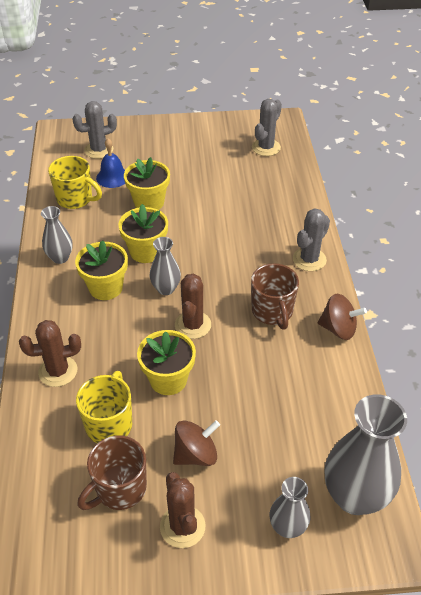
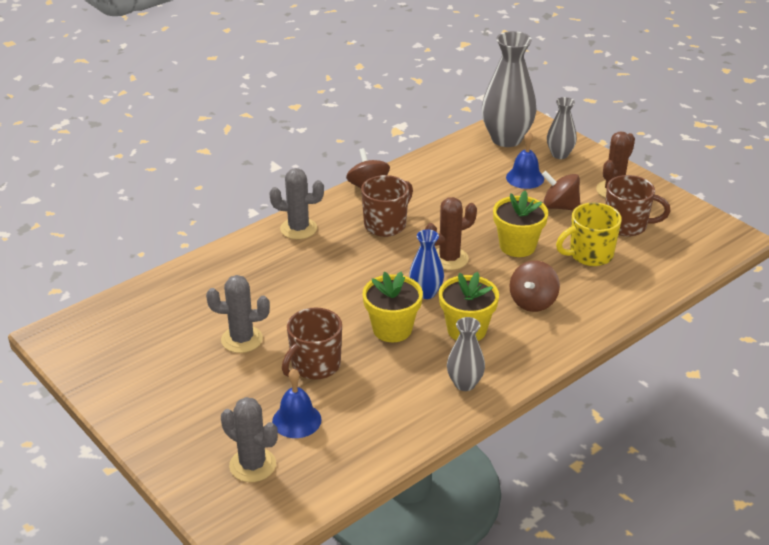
camera: 125 degrees left, 10 degrees down
(58, 371) = (583, 306): brown cactus -> none
(75, 199) = (365, 428): yellow mug -> none
(94, 343) = (533, 302): none -> brown spinning top
(149, 202) = (314, 366): yellow flower pot -> brown mug
(166, 289) = (426, 293): grey vase -> blue vase
(266, 147) = (128, 324): grey cactus -> grey cactus (242, 339)
(267, 460) = (525, 178): none -> blue bell

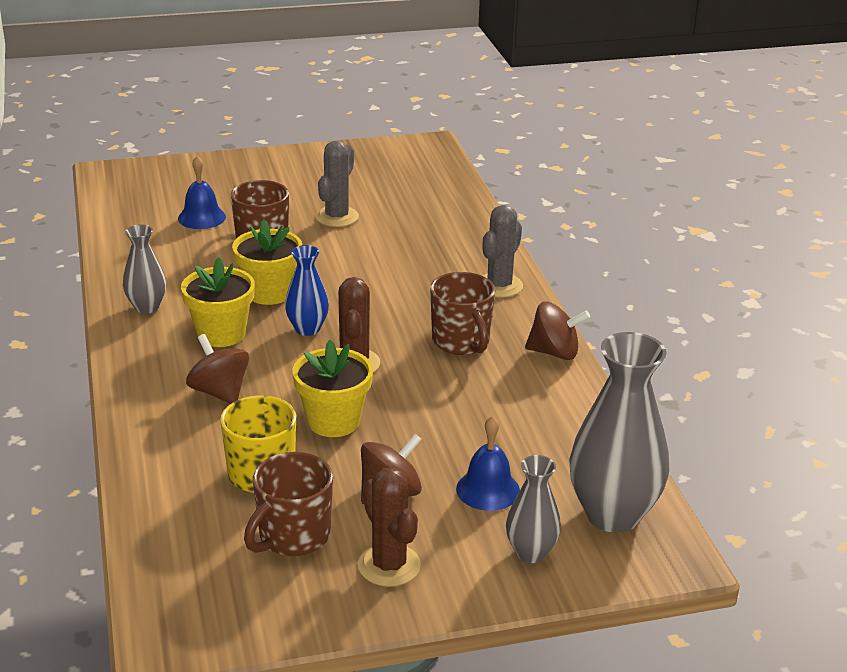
camera: 115 degrees right, 5 degrees down
(252, 465) = (174, 190): grey cactus -> none

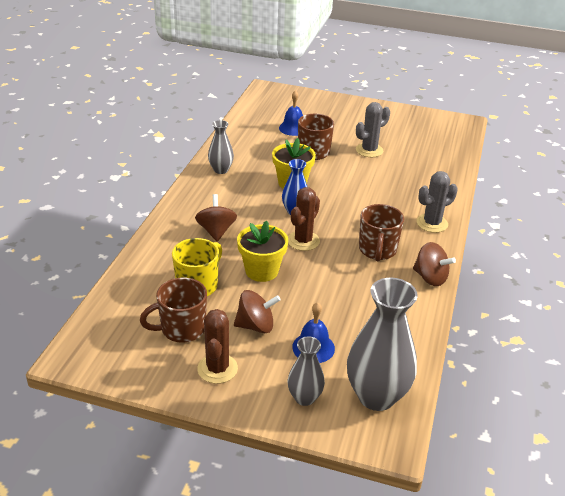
camera: 30 degrees right, 5 degrees up
(221, 334) = (246, 198): yellow flower pot -> none

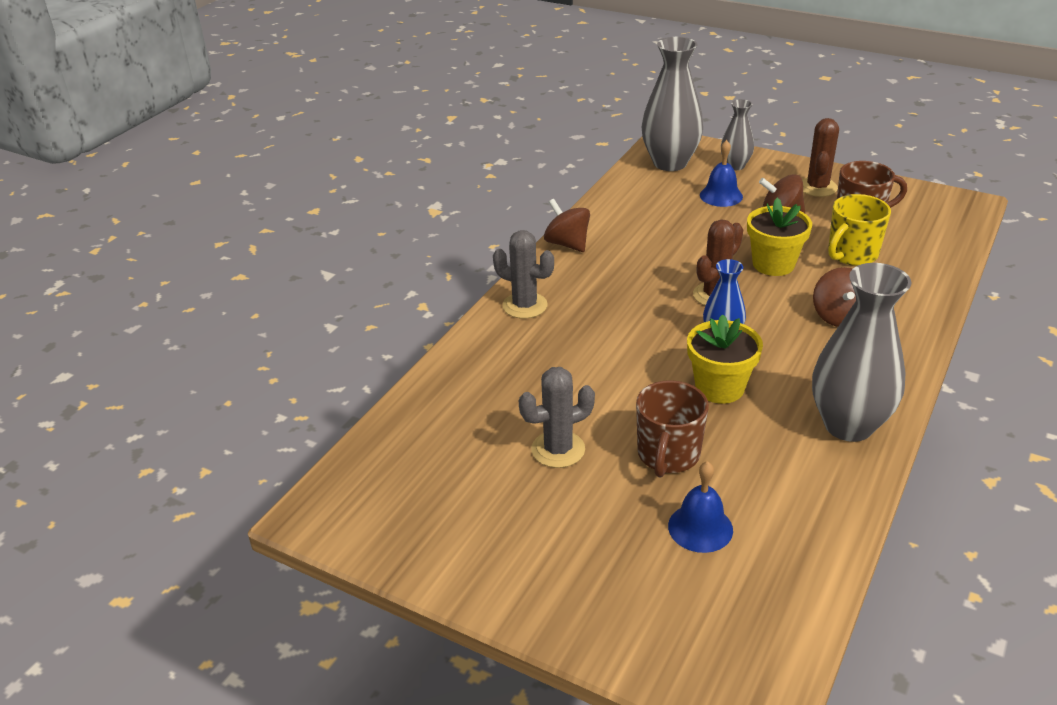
camera: 165 degrees left, 0 degrees up
(221, 170) = (848, 425): grey vase -> grey vase, size x1.86
(377, 250) = (618, 277): brown mug -> none
(432, 223) = (525, 306): grey cactus -> grey cactus turned 45 degrees clockwise

